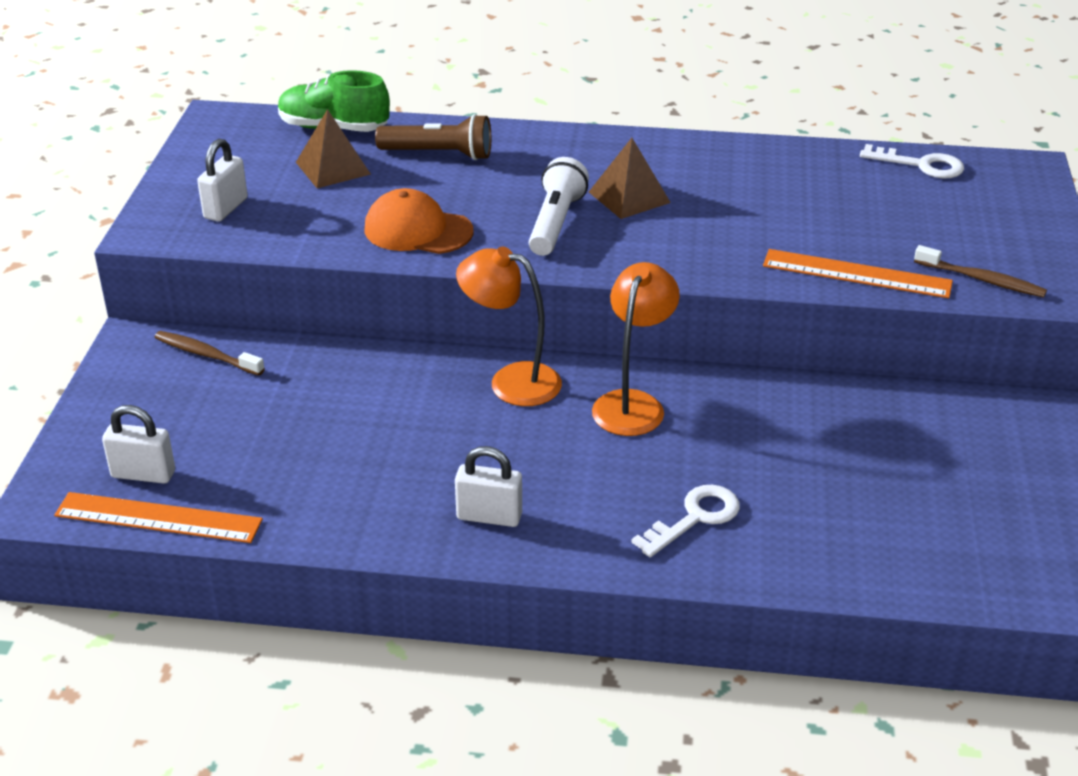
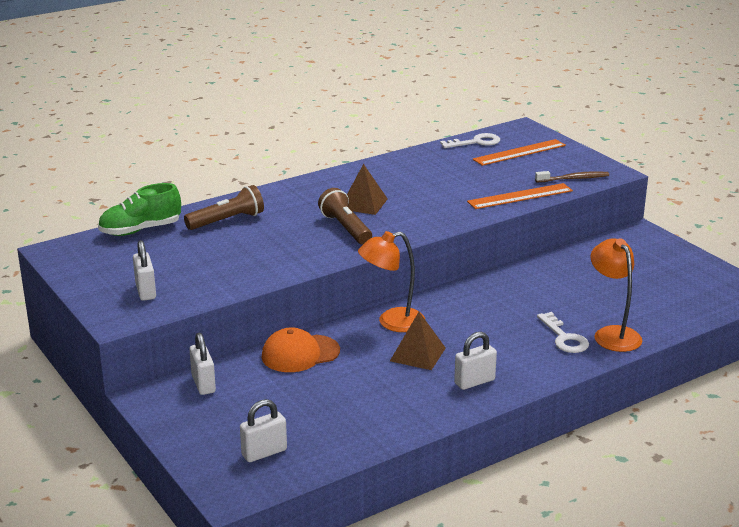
camera: 40 degrees left, 10 degrees down
(158, 518) = (307, 466): orange ruler -> orange ruler (519, 152)
(206, 355) = (203, 384): brown toothbrush -> white padlock
(333, 168) = (176, 249): brown pyramid -> brown pyramid (417, 354)
(418, 230) = (278, 259): orange cap -> orange cap (300, 354)
(555, 223) = (346, 228): white flashlight -> brown flashlight
(633, 403) = (465, 306): orange lamp -> orange lamp (612, 334)
(695, 518) = (564, 338): white key -> white key turned 150 degrees clockwise

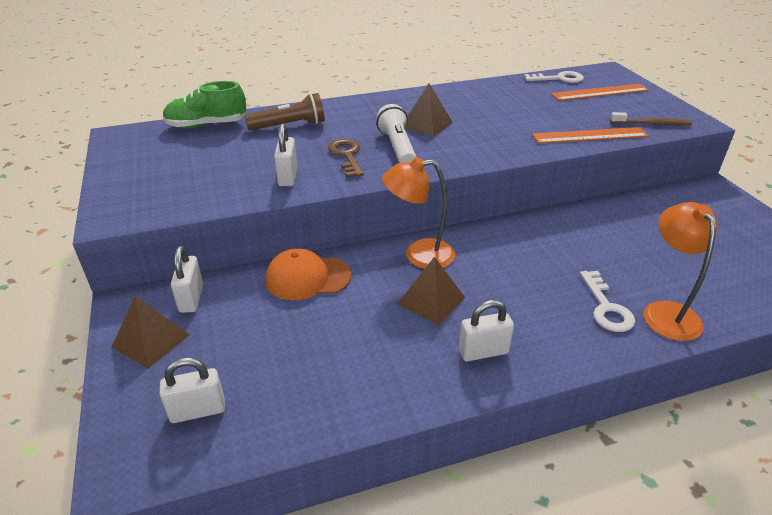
camera: 15 degrees right, 10 degrees up
(146, 291) = (163, 188): white padlock -> white padlock (288, 177)
(189, 417) = (151, 340): none -> brown pyramid
(301, 241) = (346, 156): none -> brown key
(346, 228) = (397, 147): brown flashlight -> white flashlight

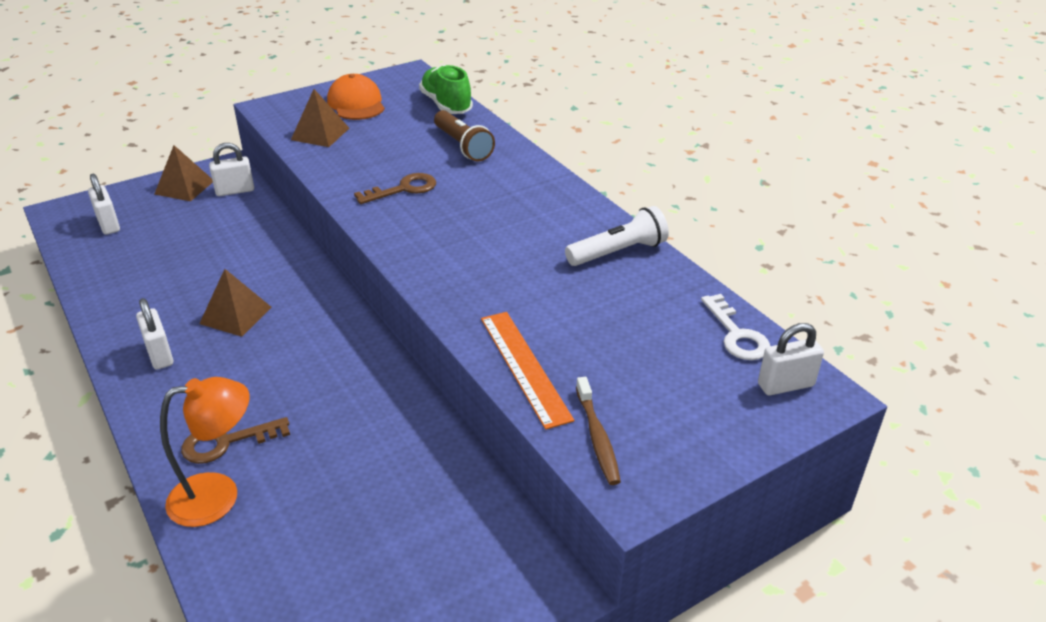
camera: 75 degrees right, 0 degrees up
(288, 177) = (350, 166): white padlock -> white padlock (785, 385)
(308, 278) = (267, 239): orange cap -> orange cap (356, 103)
(397, 147) = (433, 216): white flashlight -> white flashlight (618, 252)
(419, 255) = (312, 298): orange lamp -> none
(426, 124) = (502, 229): brown pyramid -> brown pyramid (320, 134)
(600, 92) = (704, 381): orange ruler -> none
(606, 307) = (226, 442): white key -> brown key

